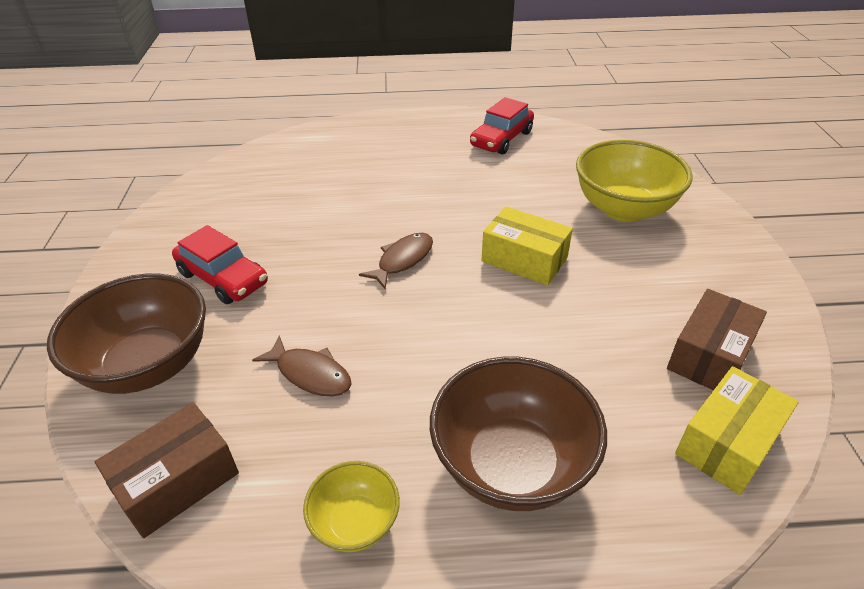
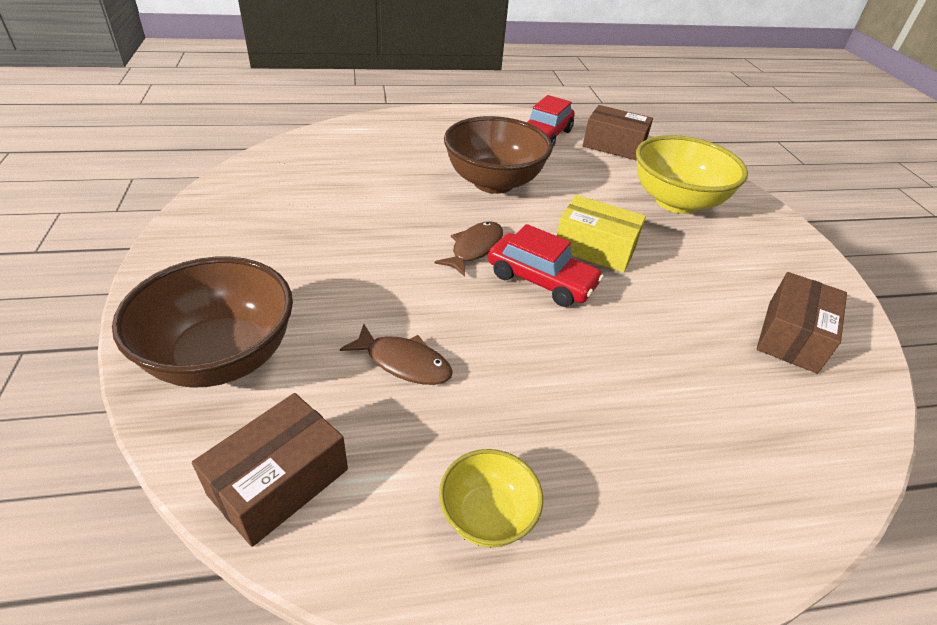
camera: 10 degrees left, 0 degrees up
(223, 278) = (288, 266): red car -> red car (541, 280)
(511, 464) = (633, 447): brown bowl -> brown bowl (493, 182)
(572, 148) = (614, 146): none -> brown box
(728, 443) = (831, 418): yellow box -> none

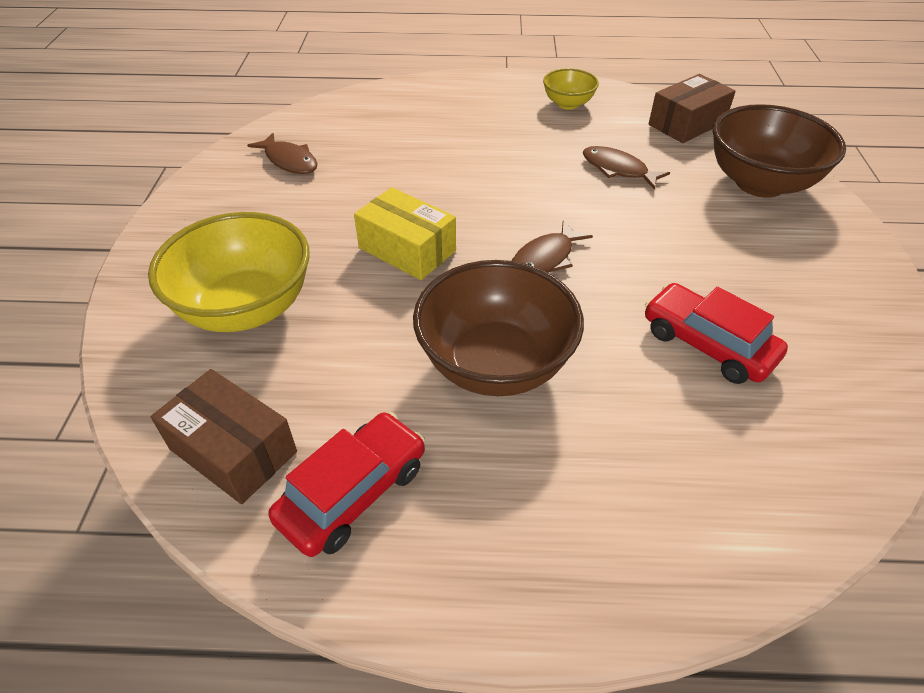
camera: 165 degrees left, 5 degrees up
(541, 280) = (484, 220): red car -> red car (707, 344)
(791, 336) = (289, 161): brown box -> brown fish

